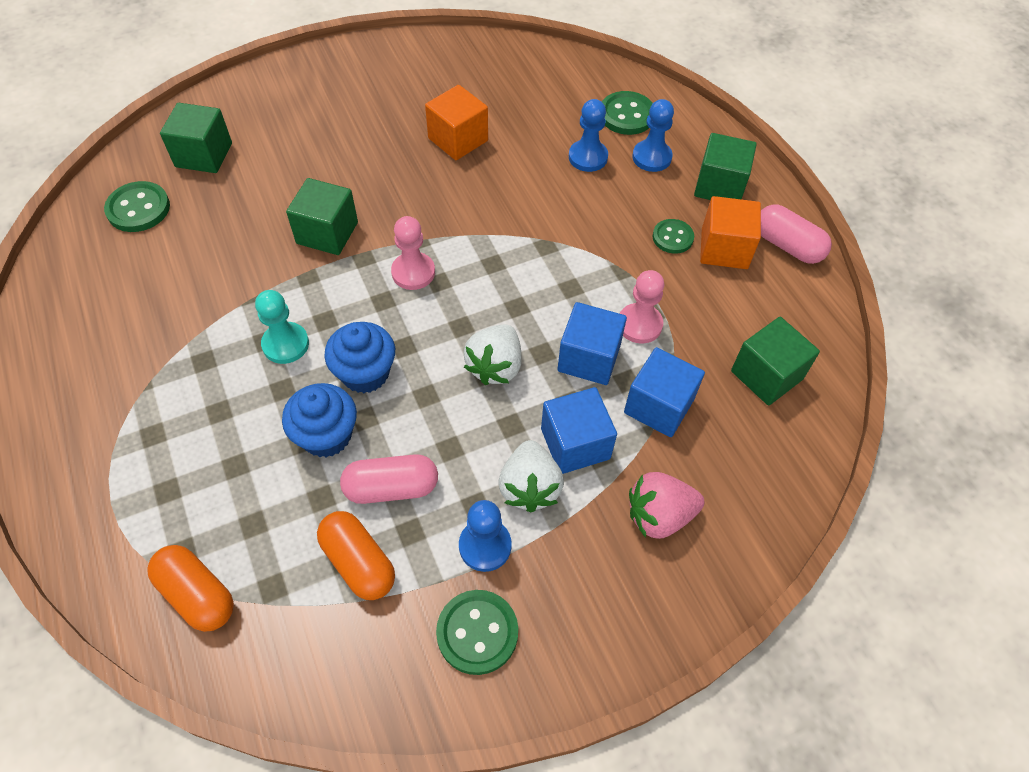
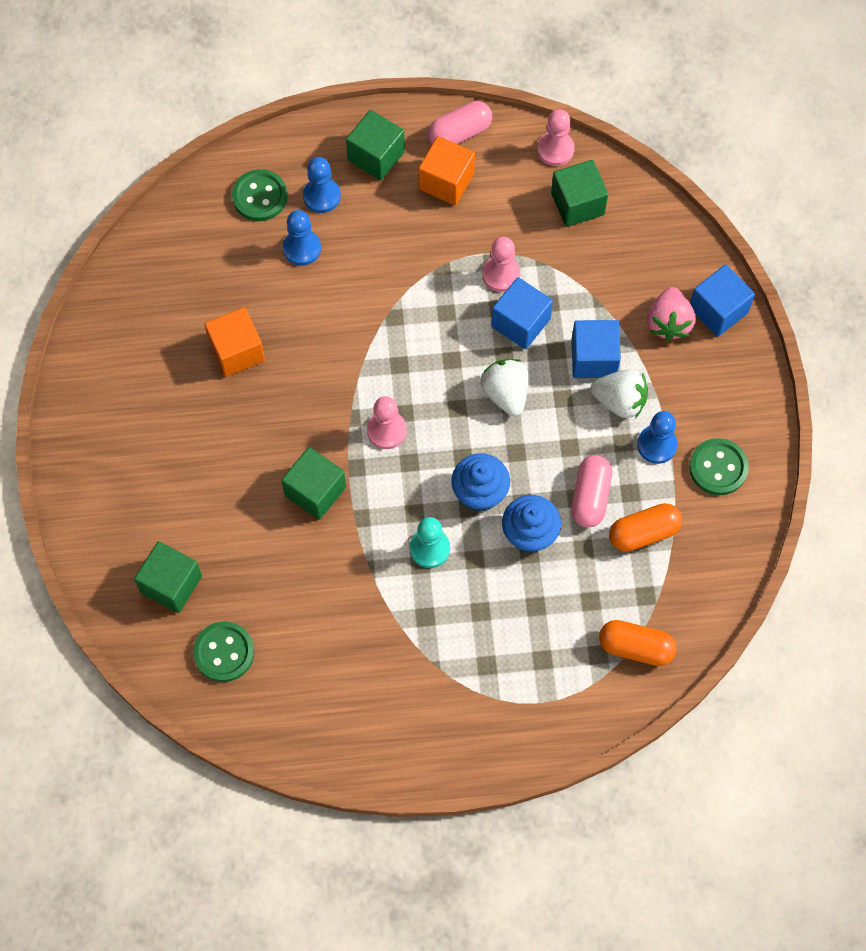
camera: 70 degrees left, 10 degrees up
(197, 594) = (635, 647): orange capsule -> orange capsule turned 45 degrees clockwise
(495, 366) = (505, 394): white strawberry -> white strawberry turned 150 degrees counterclockwise
(659, 406) = (580, 289): blue cube -> blue cube (718, 310)
(672, 237) = (420, 215): green button -> none
(822, 336) = (555, 149): none -> pink pawn

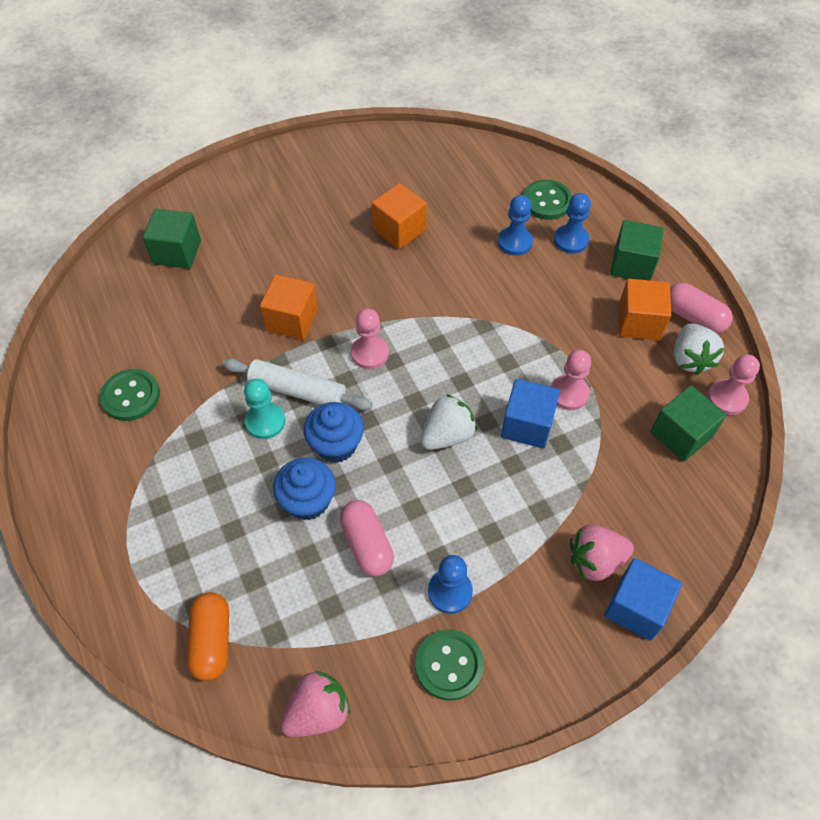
camera: 70 degrees right, 10 degrees down
(224, 652) = (125, 303): green button -> green button (131, 396)
(315, 491) = (292, 320): green cube -> orange cube
(405, 510) = (297, 390): none -> white rolling pin
(590, 497) = (367, 544): pink capsule -> pink capsule turned 75 degrees clockwise
(593, 358) = (520, 501): blue cube -> none
(620, 401) = (484, 540): white strawberry -> white strawberry (690, 359)
(643, 533) = (345, 609): orange capsule -> none
(723, 579) = (318, 712): none -> pink strawberry

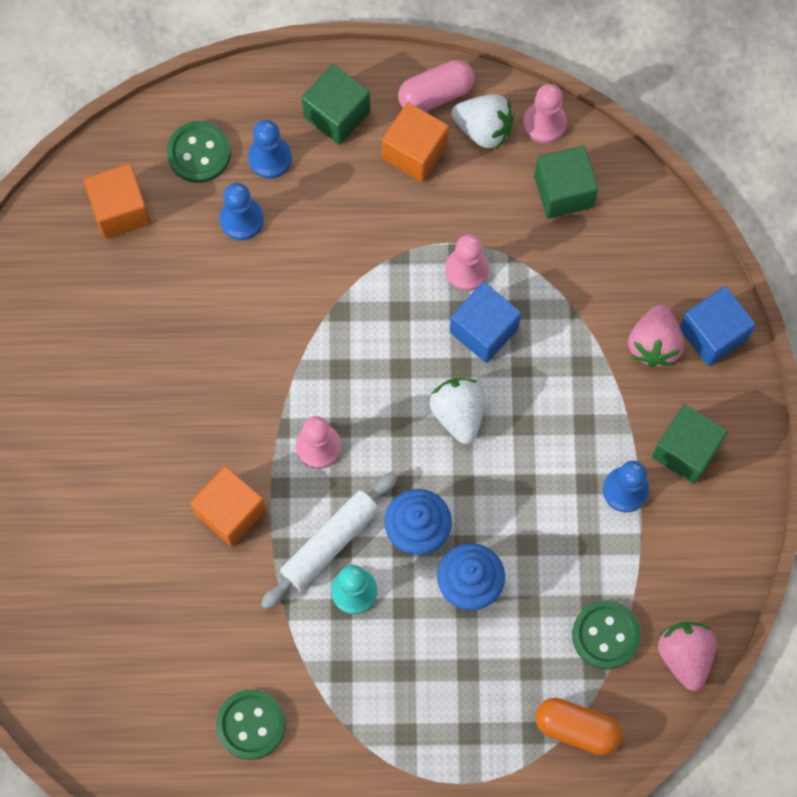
camera: 65 degrees left, 15 degrees up
(177, 252) = (58, 608): green cube -> green cube (685, 450)
(367, 544) = (543, 545): pink capsule -> none
(399, 230) = (156, 337): orange cube -> orange cube (120, 210)
(449, 665) = (693, 523): green button -> green button (605, 635)

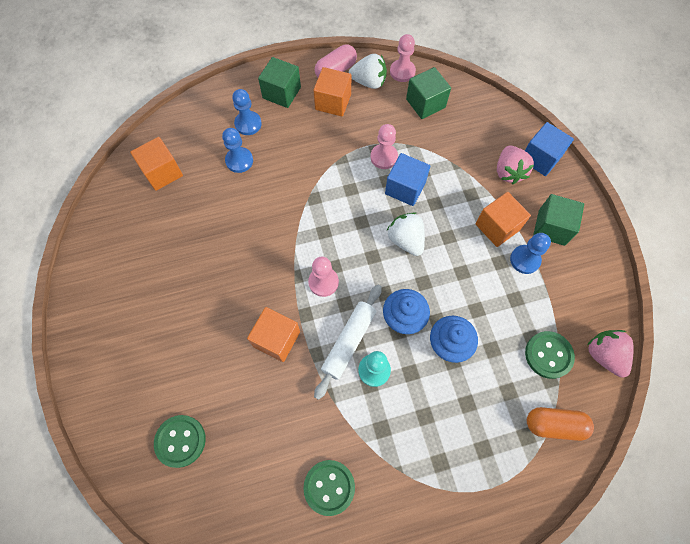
camera: 15 degrees left, 5 degrees down
(199, 153) = (204, 130): green button -> green button (180, 441)
(603, 428) = (497, 227): none -> orange cube

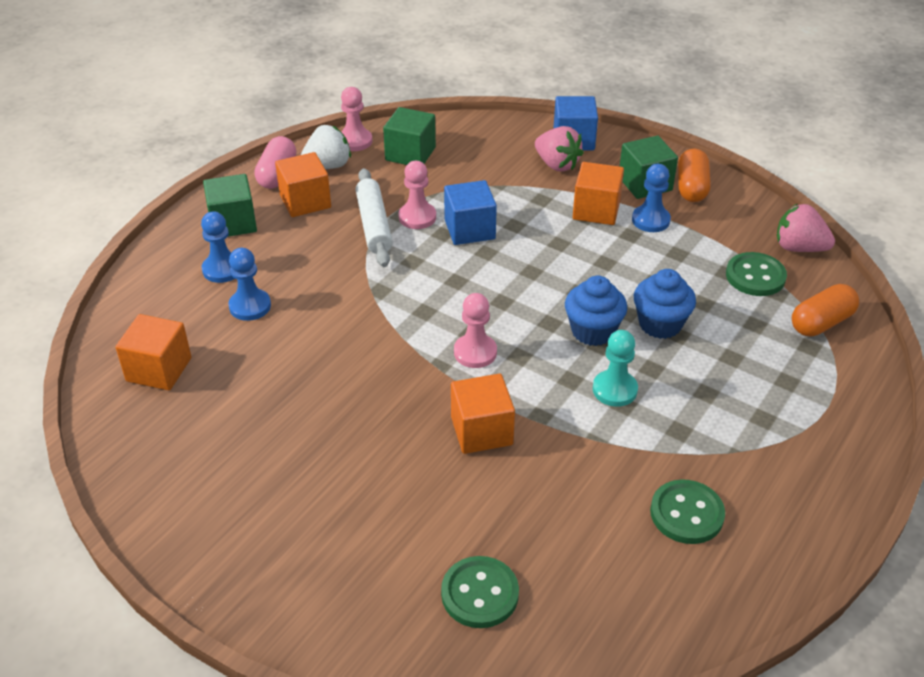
camera: 40 degrees left, 25 degrees down
(348, 342) = (561, 384): white rolling pin -> white rolling pin (374, 225)
(406, 240) = (520, 269): white strawberry -> none
(580, 252) = (691, 187): none -> orange capsule

